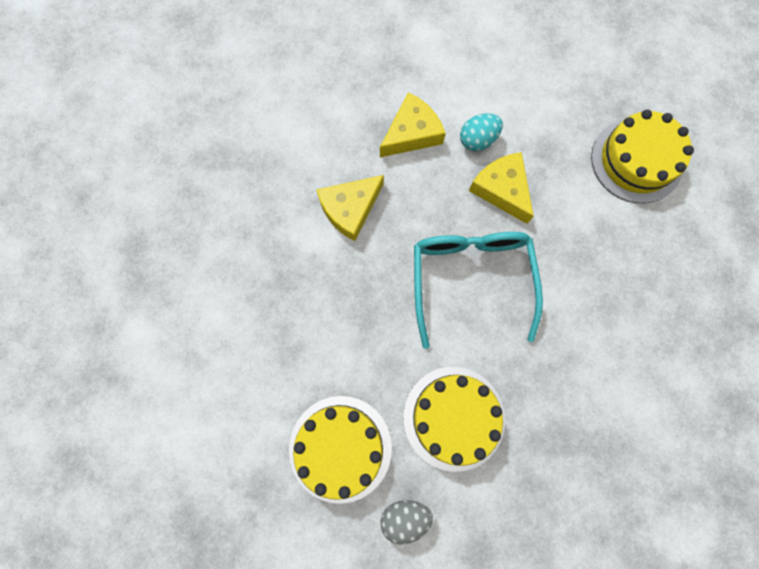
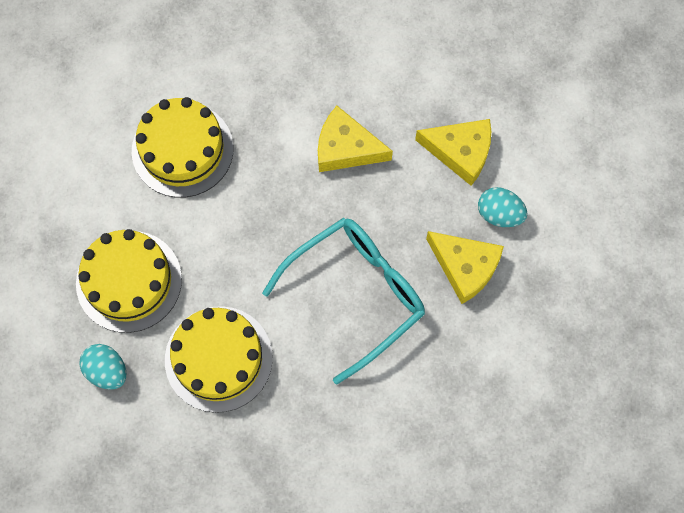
camera: 55 degrees right, 5 degrees down
(404, 516) = (107, 371): grey egg -> turquoise egg
(502, 189) = (465, 267): yellow cheese -> yellow cheese turned 105 degrees clockwise
(636, 160) = (592, 374): yellow cake -> yellow cake (182, 150)

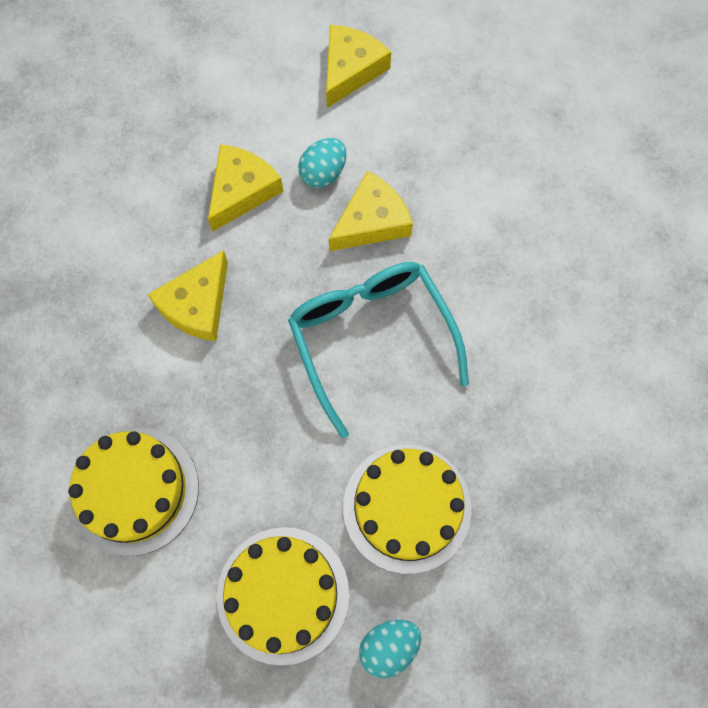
camera: 75 degrees left, 0 degrees up
(613, 209) = (350, 70): none -> yellow cheese

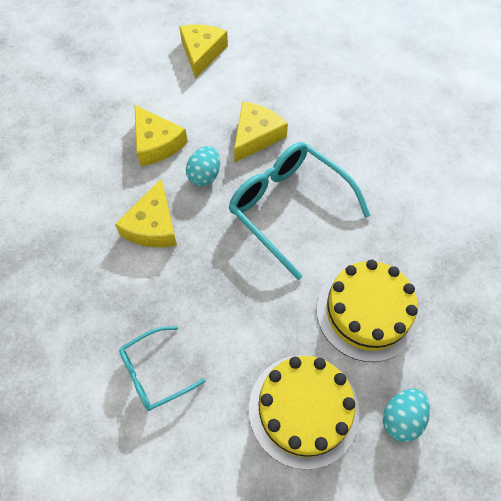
camera: 20 degrees left, 10 degrees down
(135, 490) = (154, 373): yellow cake -> turquoise glasses
(242, 190) = (156, 143): yellow cheese -> yellow cheese turned 135 degrees clockwise
(323, 173) = (209, 117): turquoise egg -> turquoise egg (204, 175)

